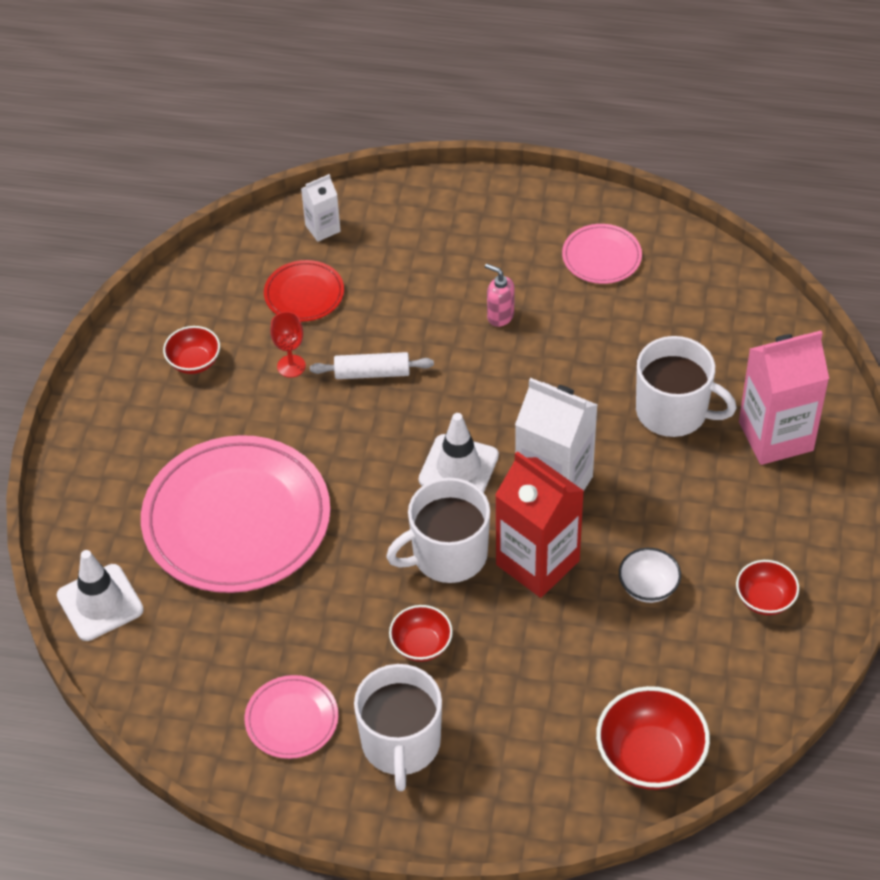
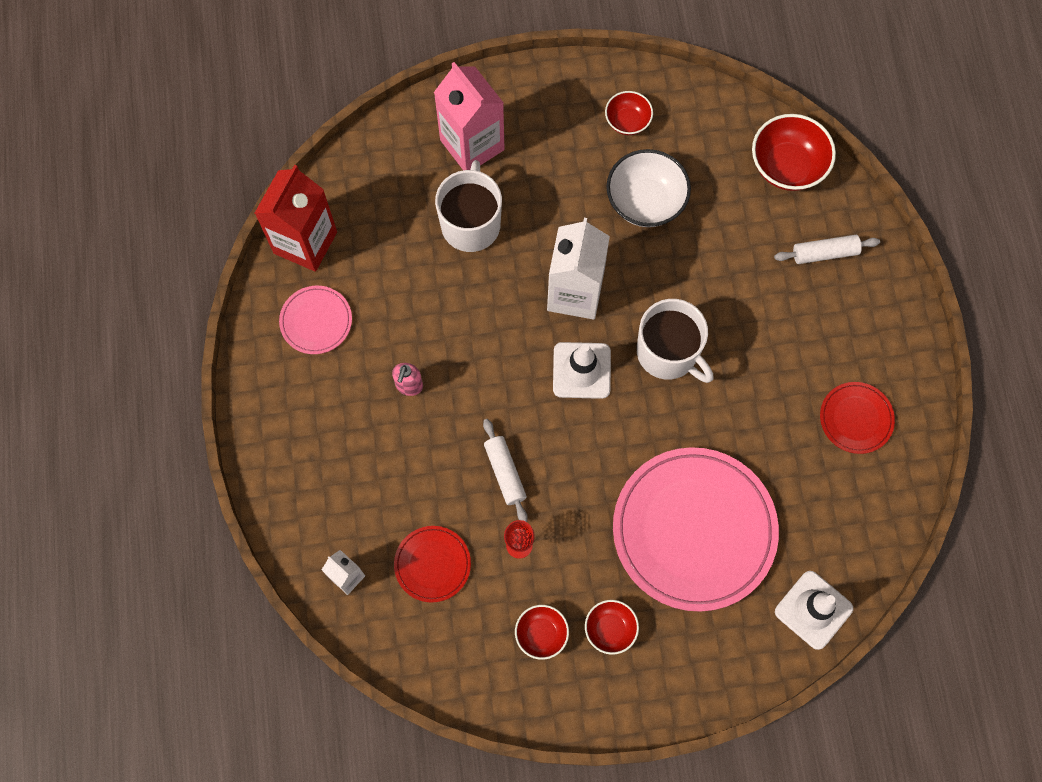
camera: 110 degrees left, 20 degrees up
(292, 719) = (856, 419): pink plate -> red plate
(401, 744) = (844, 334): white mug -> none
(421, 645) = (756, 346): red bowl -> red bowl (610, 629)
(515, 759) = (824, 253): none -> white rolling pin
(537, 563) = (652, 285): red carton -> red carton (305, 242)
(648, 587) = (645, 201): white bowl -> white bowl, size x1.70

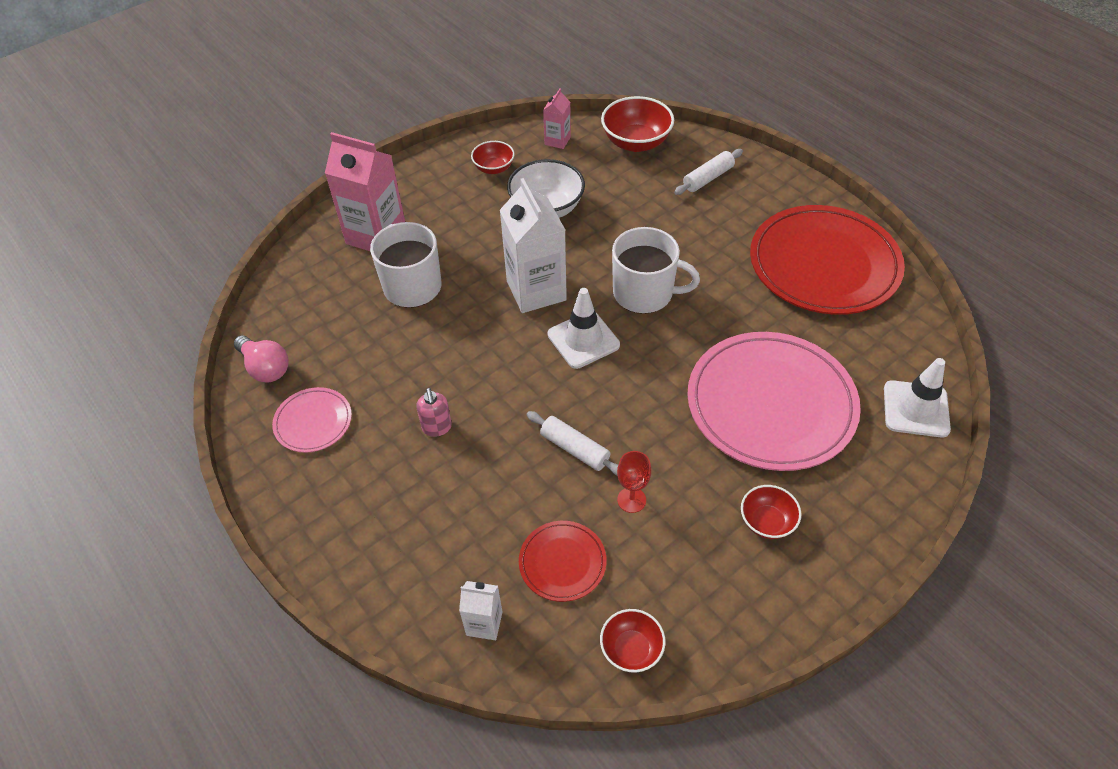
camera: 30 degrees left, 20 degrees down
(305, 242) = (265, 368): red carton -> pink light bulb
(541, 634) = (709, 563): red bowl -> red bowl (631, 649)
(711, 119) = (557, 141): none -> pink carton
(856, 419) = (824, 264): red plate -> red plate, size x2.16

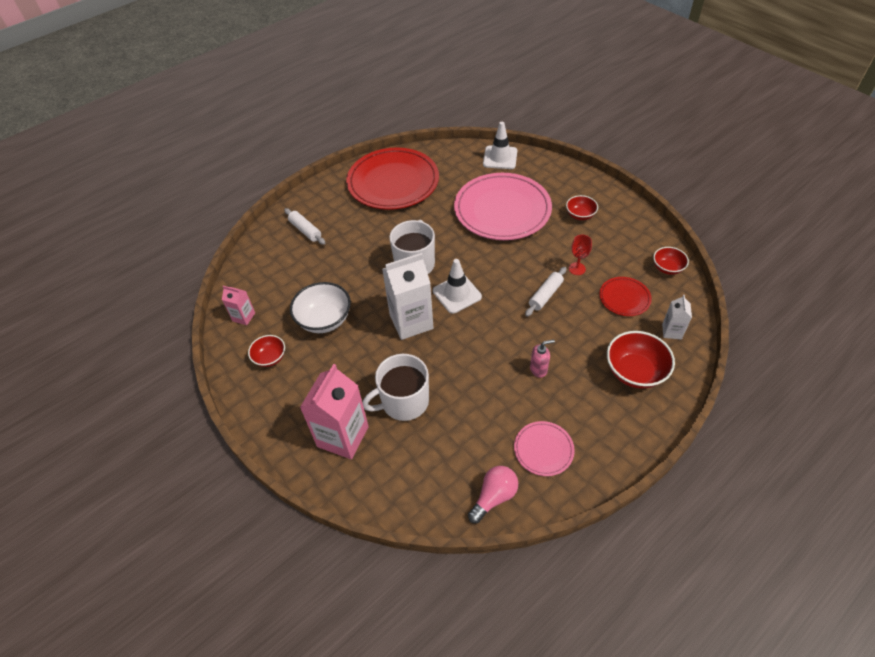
camera: 90 degrees left, 0 degrees up
(636, 142) = (257, 269): red bowl -> red bowl (634, 372)

